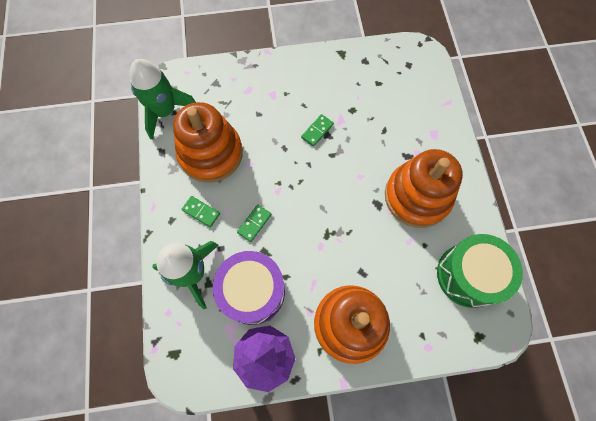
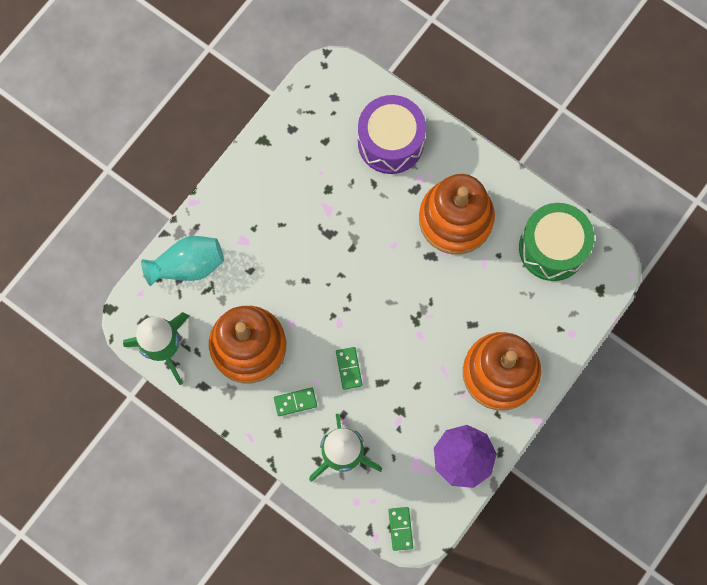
camera: 45 degrees left, 5 degrees up
(227, 80) = (188, 265): none -> turquoise vase
(253, 291) = (404, 421): purple drum -> purple drum (390, 142)
(317, 131) = (317, 238): green domino -> green domino (400, 528)

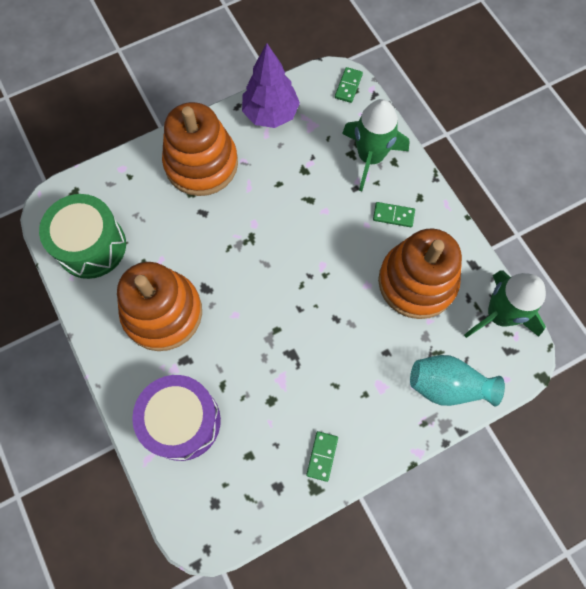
camera: 155 degrees left, 5 degrees down
(349, 368) = (332, 223): green domino -> green domino (322, 456)

